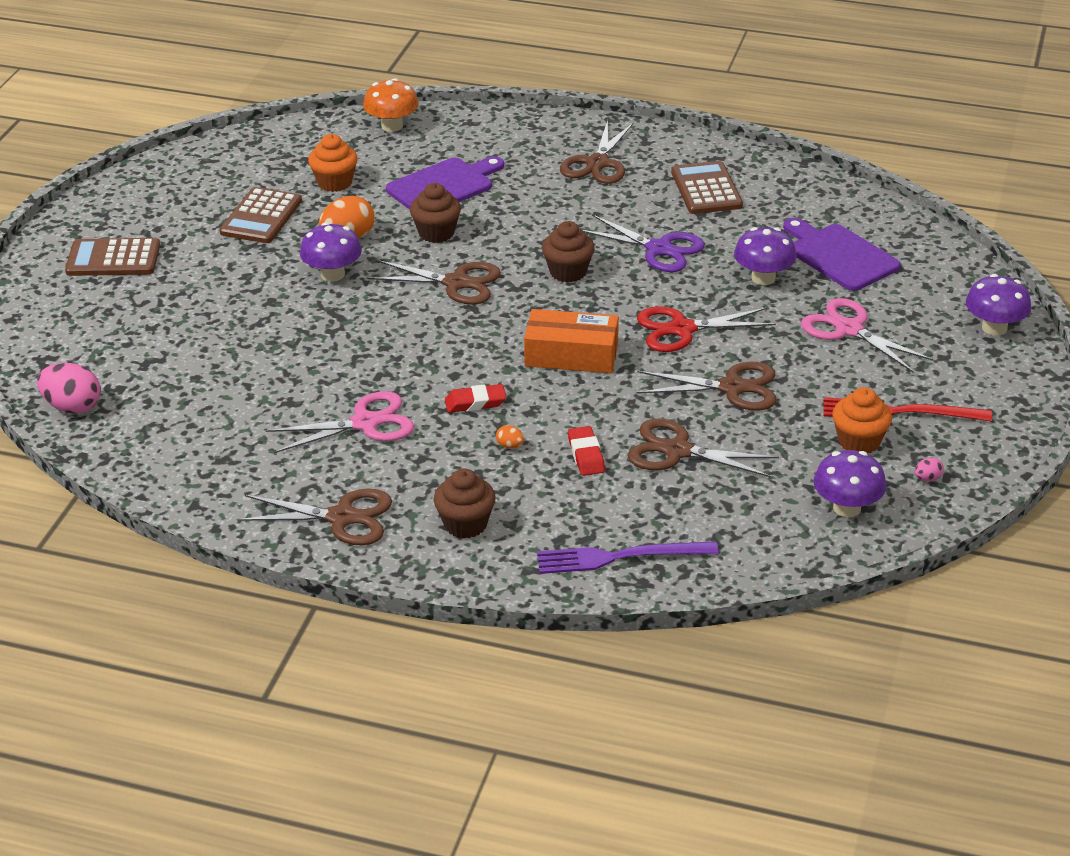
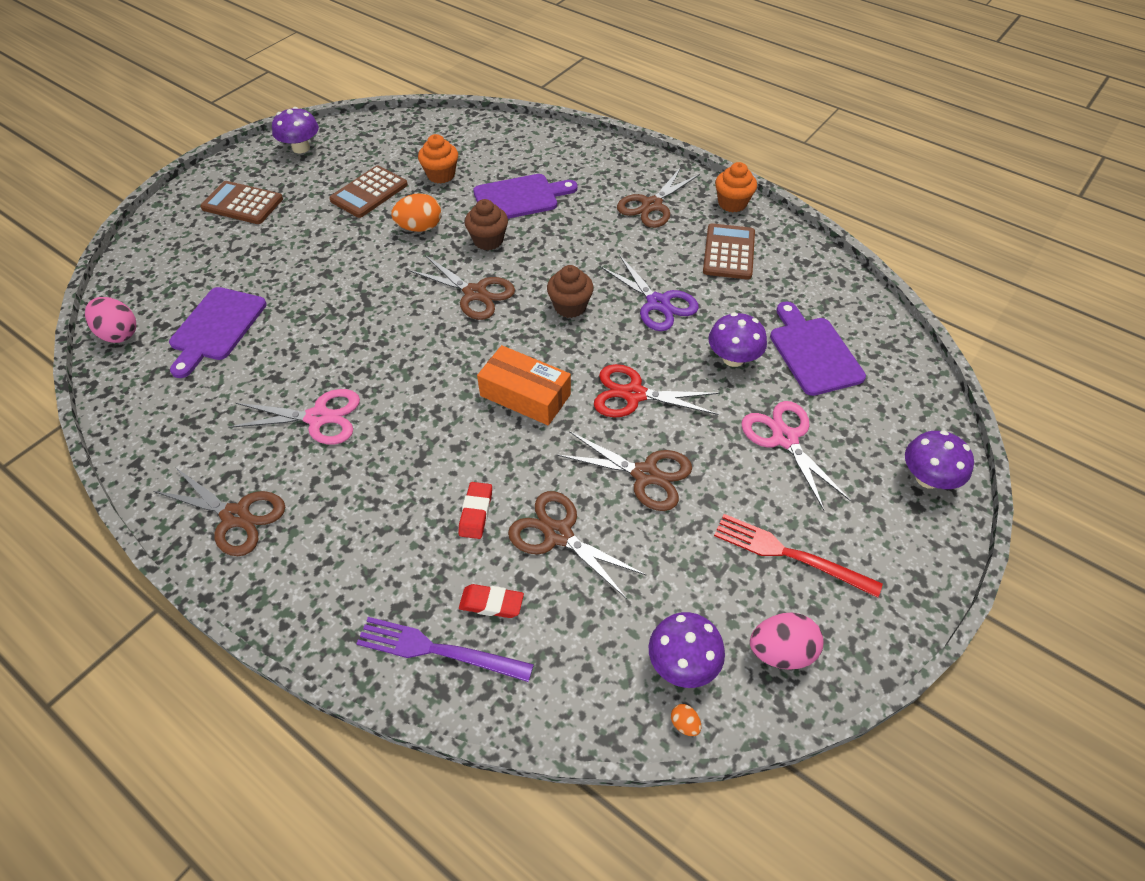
camera: 20 degrees right, 15 degrees up
(184, 377) = (216, 328): none -> purple cutting board
(332, 274) = (386, 259): purple mushroom -> purple mushroom (301, 148)
(392, 126) = (513, 134): orange mushroom -> none
(465, 524) = (329, 560): brown cupcake -> none
(475, 403) = (417, 423): red eraser -> red eraser (491, 603)
(510, 446) = (418, 480): orange egg -> orange egg (684, 724)
(859, 442) = (733, 579): orange cupcake -> orange cupcake (732, 203)
(927, 478) = (781, 651): pink egg -> pink egg, size x2.21

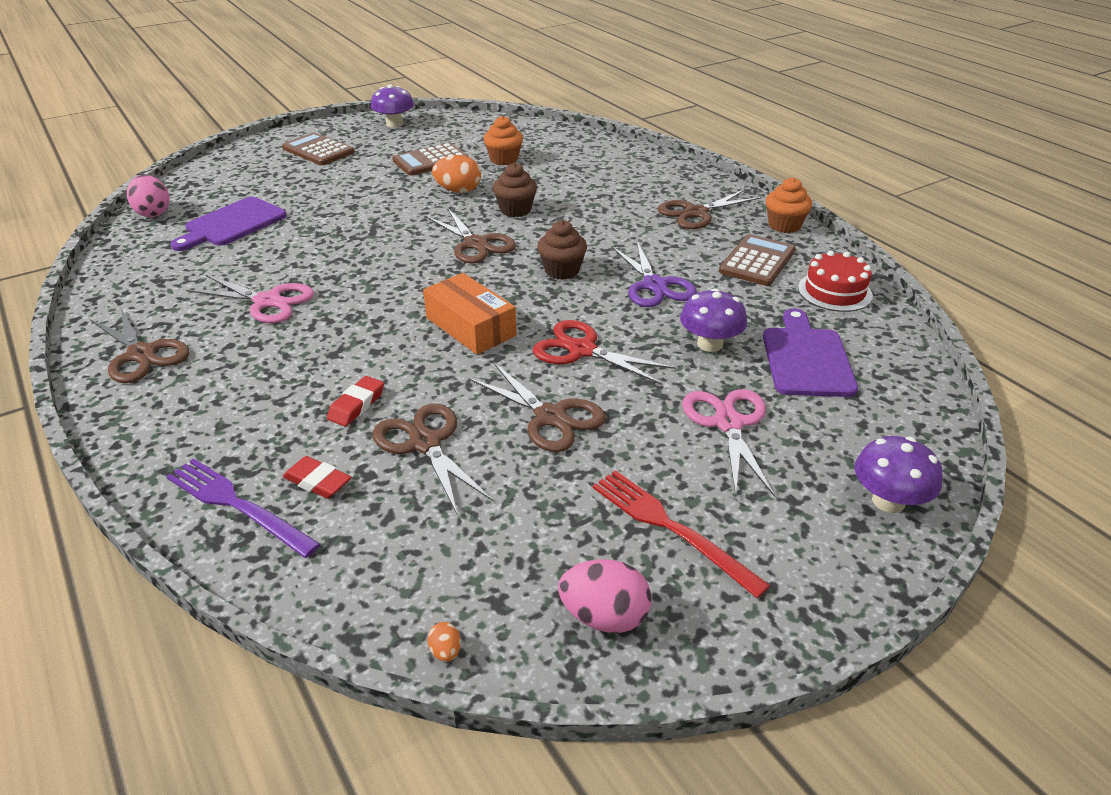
camera: 20 degrees right, 15 degrees down
(520, 198) = (567, 186): purple cutting board -> none
(682, 663) = (482, 593): purple mushroom -> none
(804, 272) = (834, 292): none -> red cake

